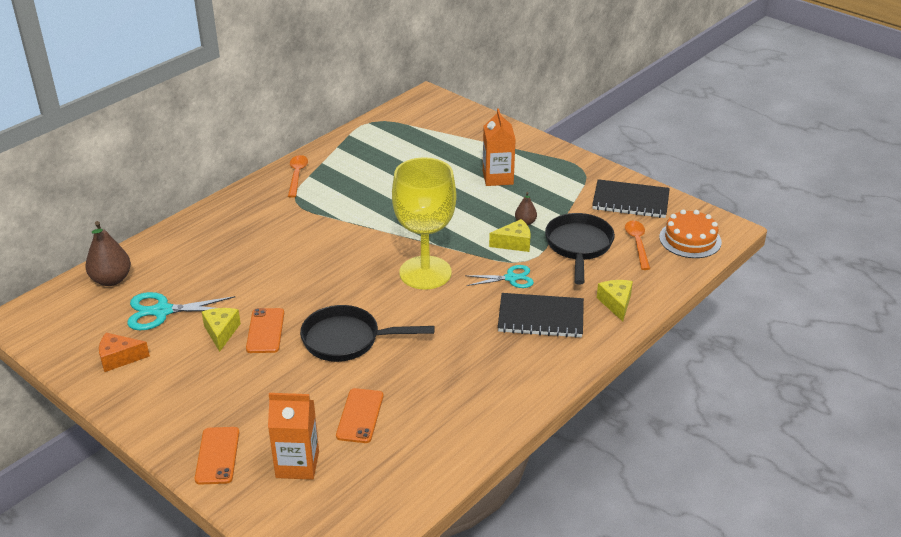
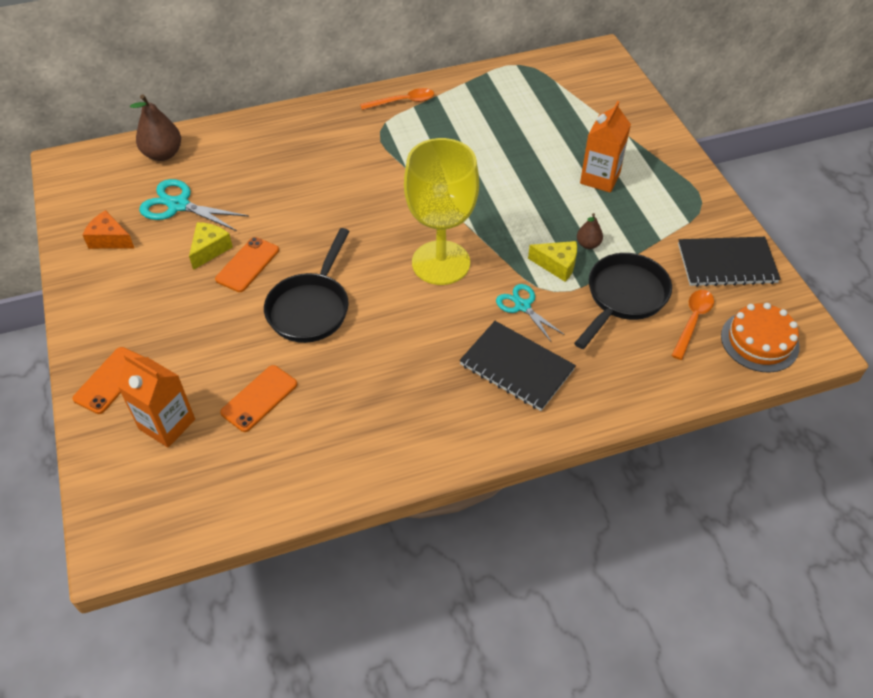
camera: 30 degrees right, 15 degrees up
(297, 175) = (403, 102): orange spoon -> orange spoon turned 45 degrees clockwise
(347, 340) = (311, 308): black pan -> black pan turned 105 degrees counterclockwise
(511, 278) = (522, 306): turquoise scissors -> turquoise scissors turned 150 degrees counterclockwise
(616, 303) = (611, 386): yellow cheese -> none
(630, 201) = (726, 263): black notebook -> black notebook turned 45 degrees counterclockwise

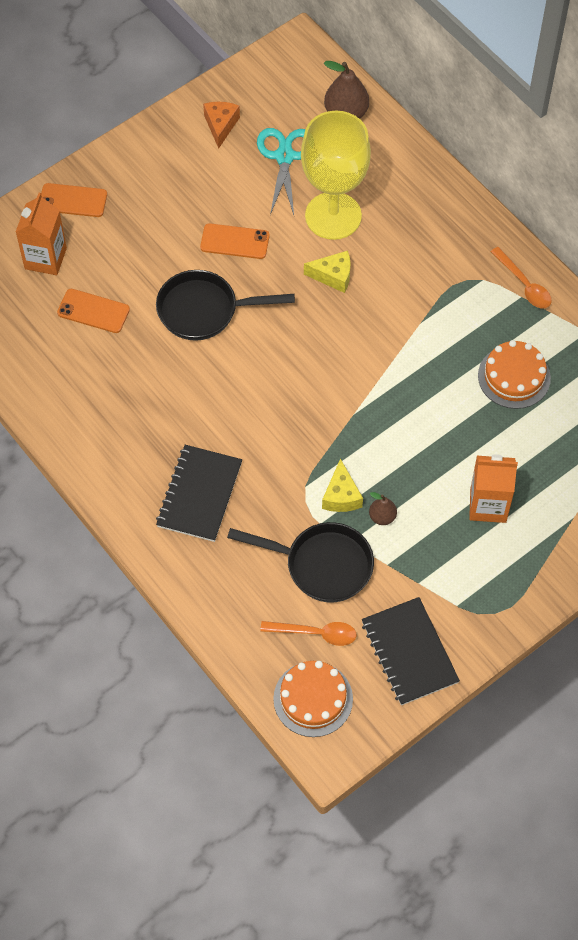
camera: 70 degrees right, 10 degrees up
(210, 249) = (240, 205): yellow cheese -> yellow cheese (333, 276)
(441, 263) = (302, 395): yellow goblet -> yellow goblet (333, 216)
(486, 131) = (514, 377): none -> orange cake
(522, 306) = (275, 479): turquoise scissors -> none

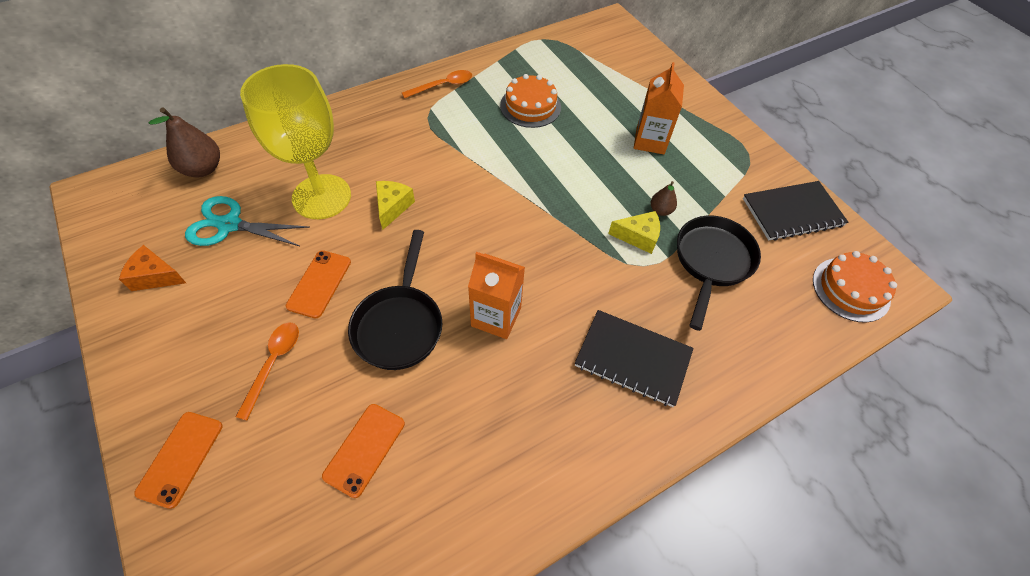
camera: 85 degrees left, 5 degrees down
(45, 258) = (260, 506): orange carton -> orange carton (496, 317)
(315, 633) = (783, 278): orange spoon -> orange spoon (273, 364)

